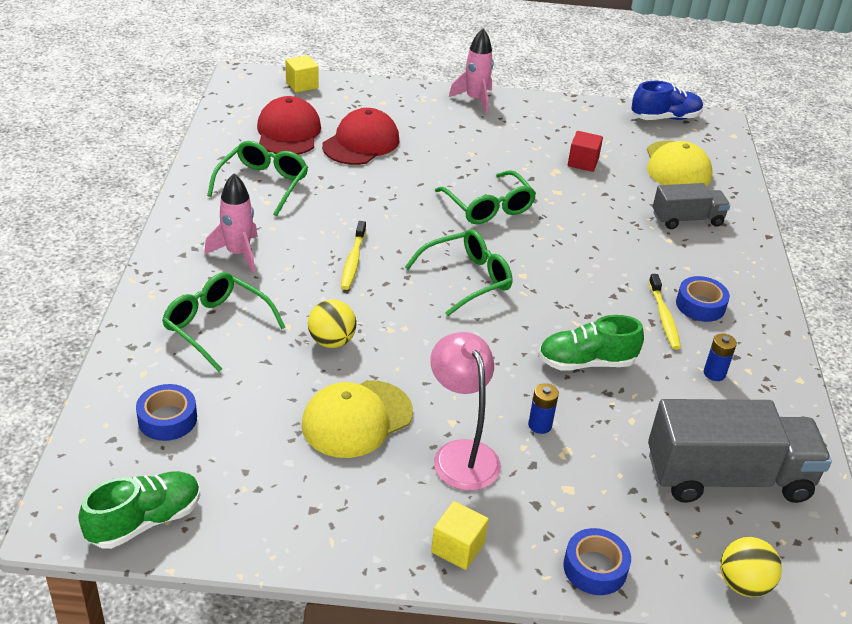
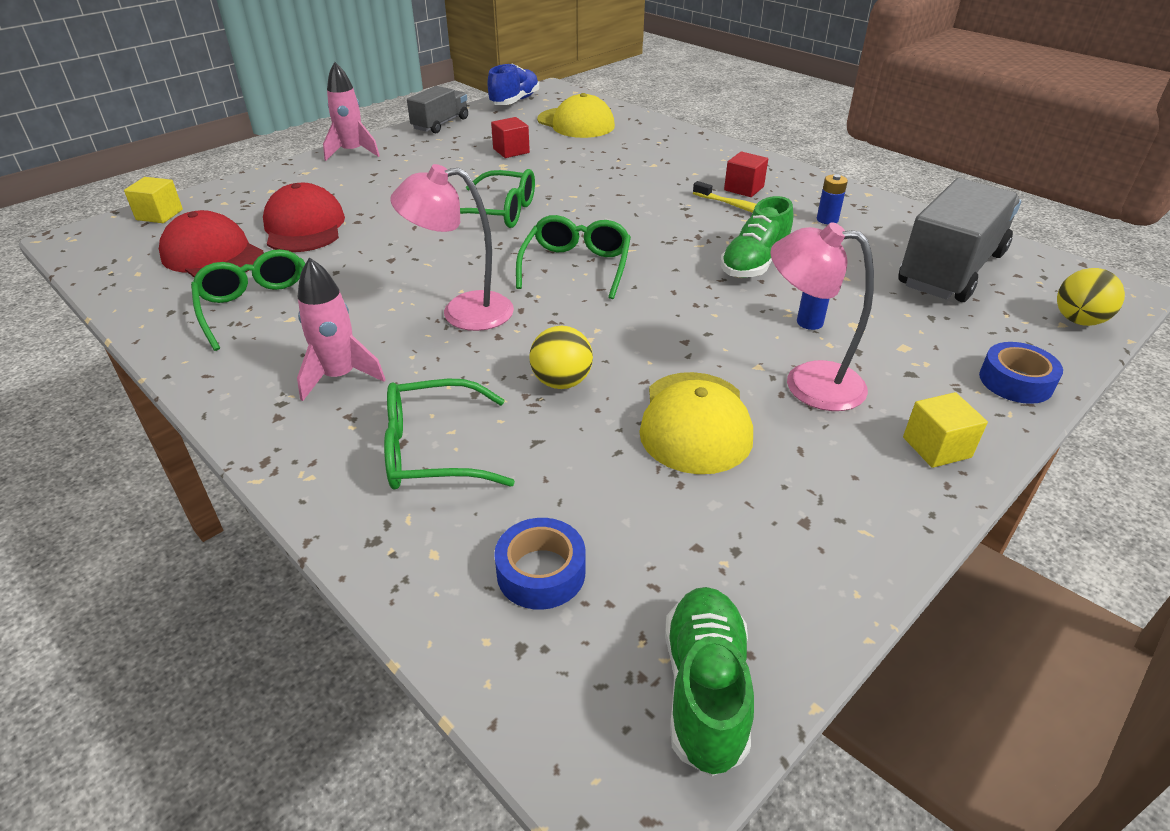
camera: 45 degrees left, 0 degrees up
(353, 261) = (462, 312): yellow toothbrush -> pink lamp
(687, 220) = (641, 148): grey truck -> grey truck (440, 124)
(700, 305) = (744, 188): blue tape -> red cube

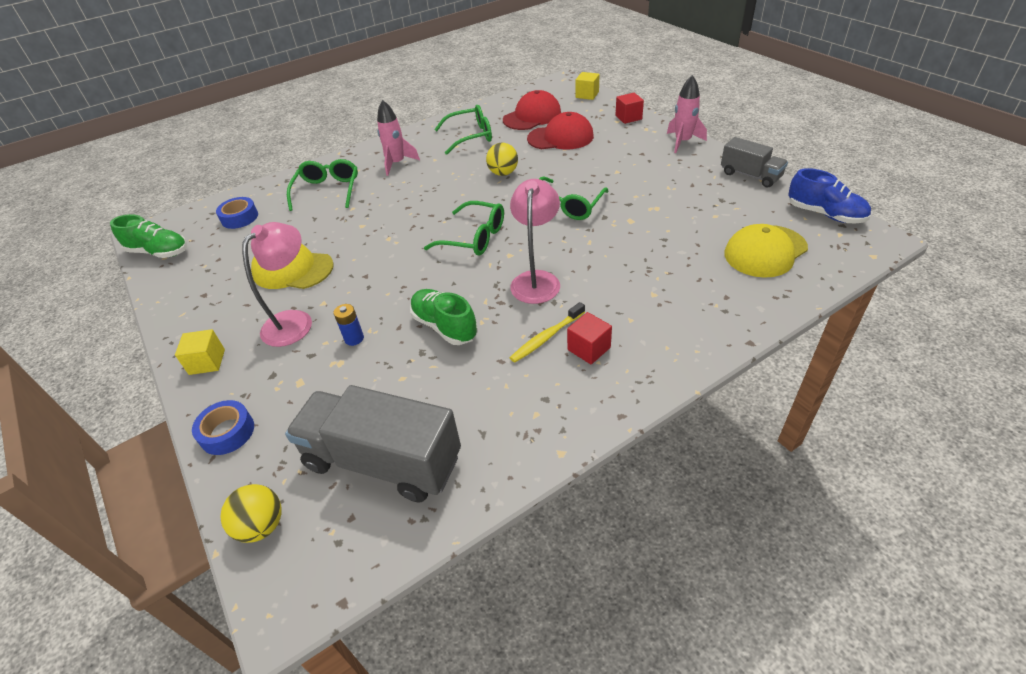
camera: 105 degrees right, 5 degrees up
(462, 312) = (438, 195): pink lamp -> pink lamp (536, 279)
(511, 151) = (687, 212): red cube -> red cube (628, 117)
(561, 382) = (354, 227): yellow ball -> yellow ball (503, 173)
(827, 219) = (507, 396): blue battery -> none
(951, 270) = (383, 461): grey truck -> grey truck turned 150 degrees clockwise

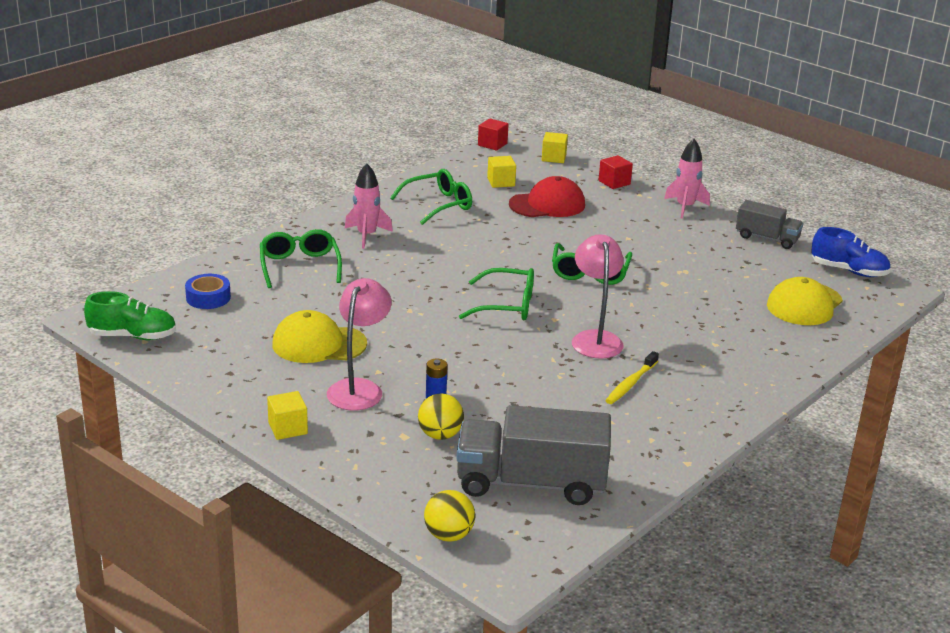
camera: 20 degrees left, 15 degrees down
(227, 432) = (359, 478): blue tape -> none
(445, 326) = (524, 382): green shoe -> none
(503, 173) = (502, 243): yellow ball -> yellow ball (440, 435)
(532, 116) = (501, 182): red cap -> yellow cube
(589, 348) = (675, 389): red cube -> red cube (492, 144)

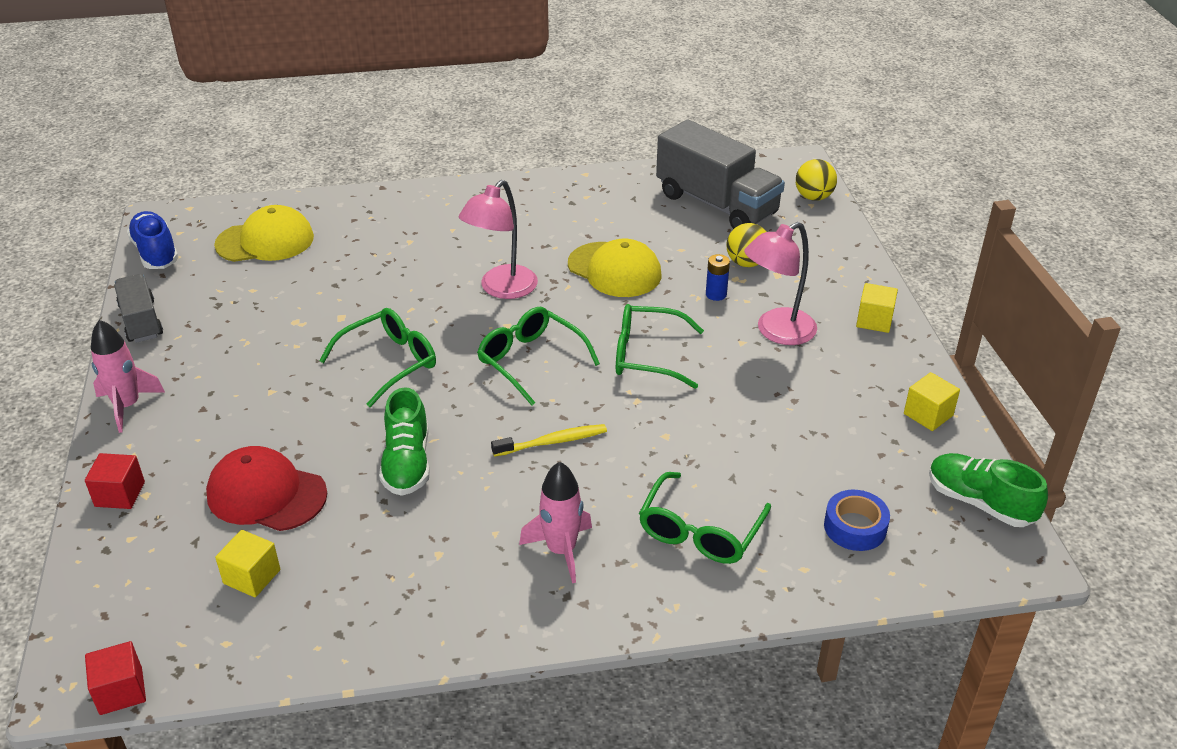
camera: 140 degrees left, 10 degrees up
(319, 344) = (774, 398): yellow cap -> yellow cap (614, 270)
(439, 205) = (397, 568): green glasses -> green glasses (646, 356)
(499, 237) = (407, 463): none -> green shoe
(553, 158) = (97, 597): yellow cube -> yellow cube (928, 414)
(630, 384) = (536, 239): yellow toothbrush -> yellow toothbrush (552, 442)

